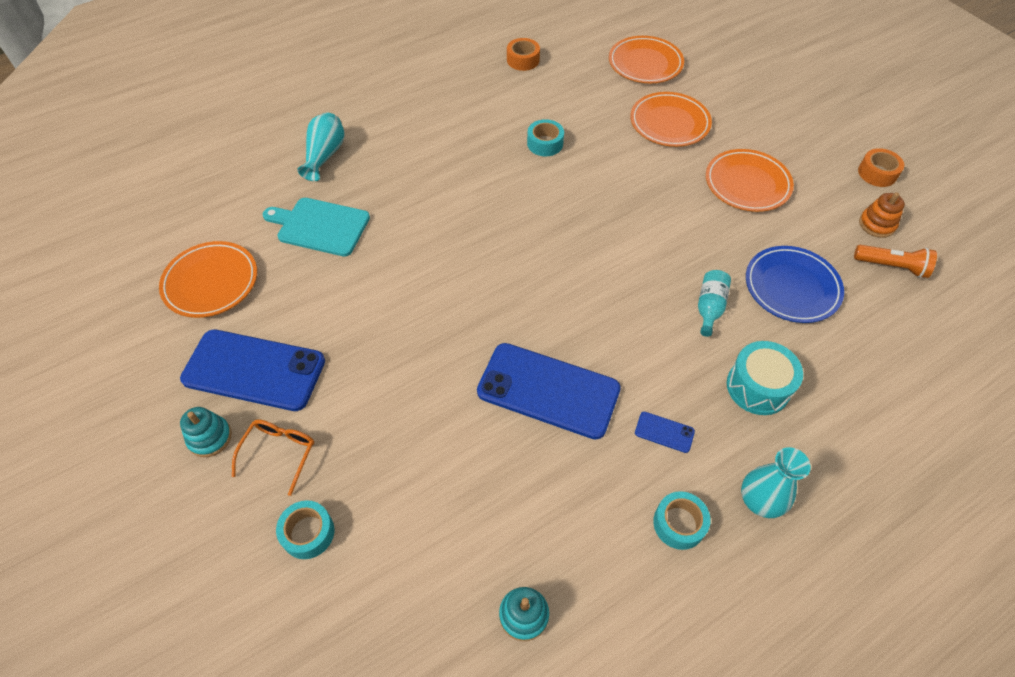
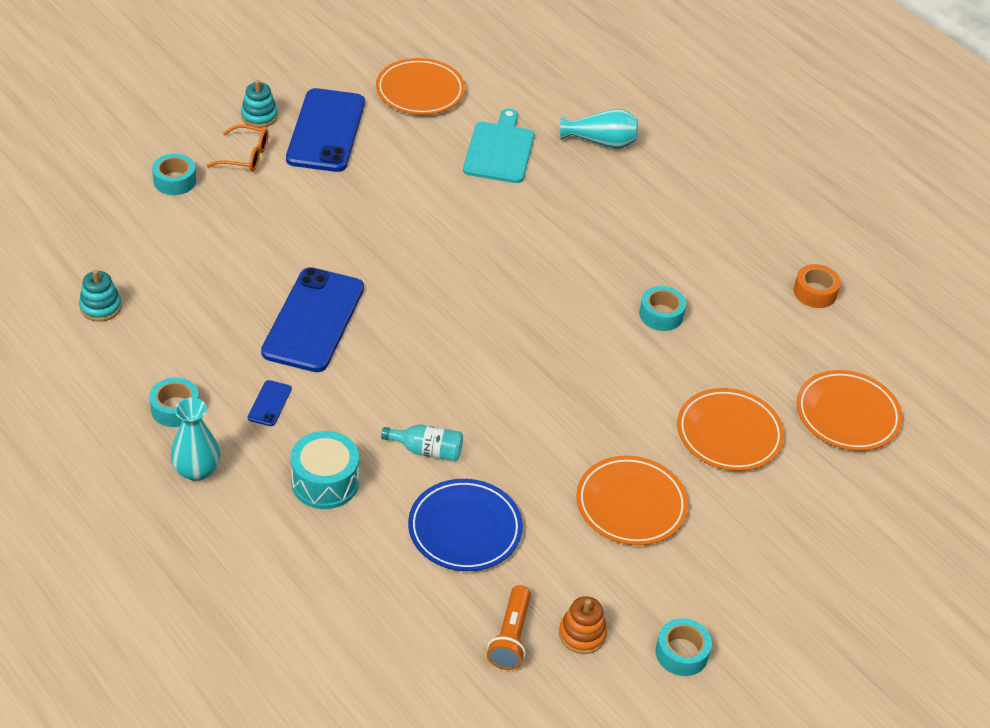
camera: 80 degrees right, 10 degrees down
(877, 173) = (681, 653): orange tape -> turquoise tape

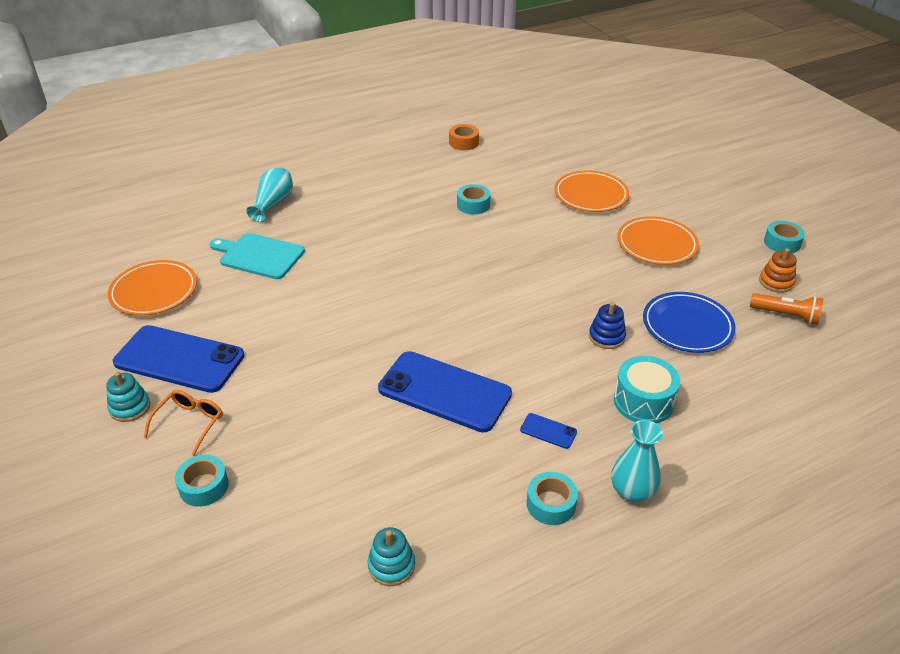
camera: 75 degrees left, 5 degrees down
(427, 450) = (606, 337): turquoise bottle -> blue stacking toy
(847, 415) = (575, 150): orange plate -> none

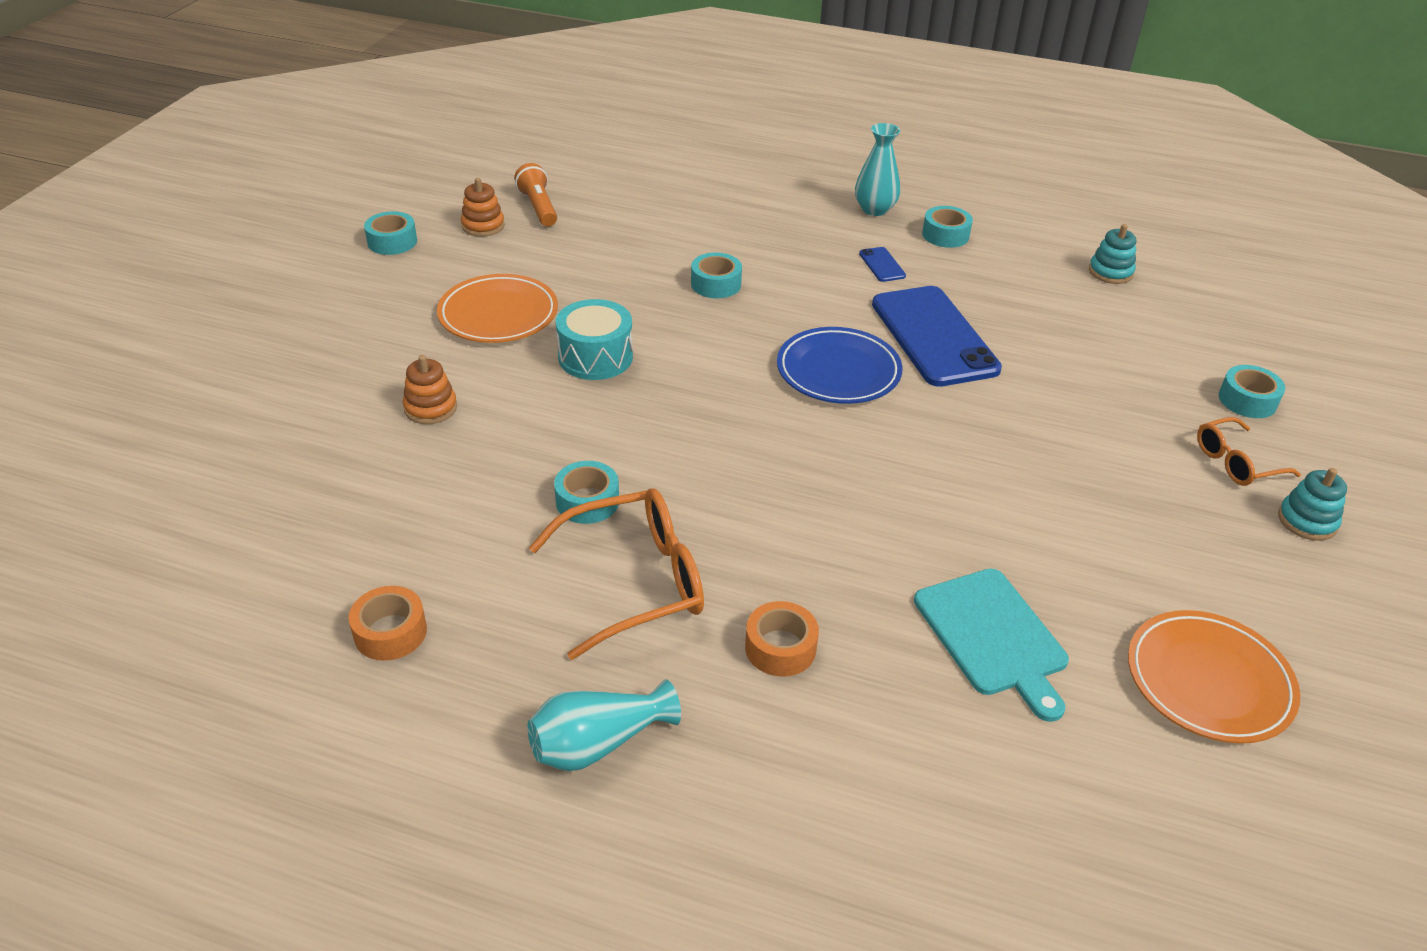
camera: 135 degrees left, 0 degrees up
(179, 359) = (1215, 543): blue phone -> none
(273, 204) = (876, 740): turquoise vase -> turquoise vase (598, 743)
(336, 207) = (780, 648): none -> orange tape
(413, 195) = (636, 581): none -> orange glasses
(591, 195) = (430, 408): orange plate -> orange stacking toy
(606, 337) = (716, 284): blue stacking toy -> turquoise tape
(643, 401) = (773, 236): turquoise drum -> turquoise drum (595, 357)
(687, 326) = (631, 249): blue plate -> blue plate (838, 371)

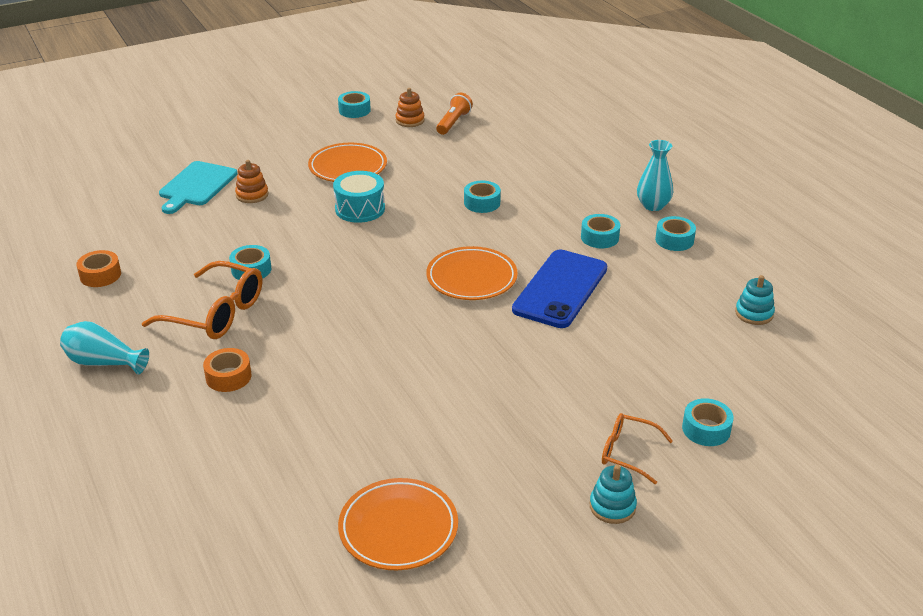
camera: 45 degrees right, 5 degrees down
(838, 371) = (471, 278): blue plate -> orange plate
(882, 265) = (599, 237): blue phone -> turquoise tape
(992, 636) = (328, 436): turquoise cutting board -> turquoise cutting board (196, 186)

